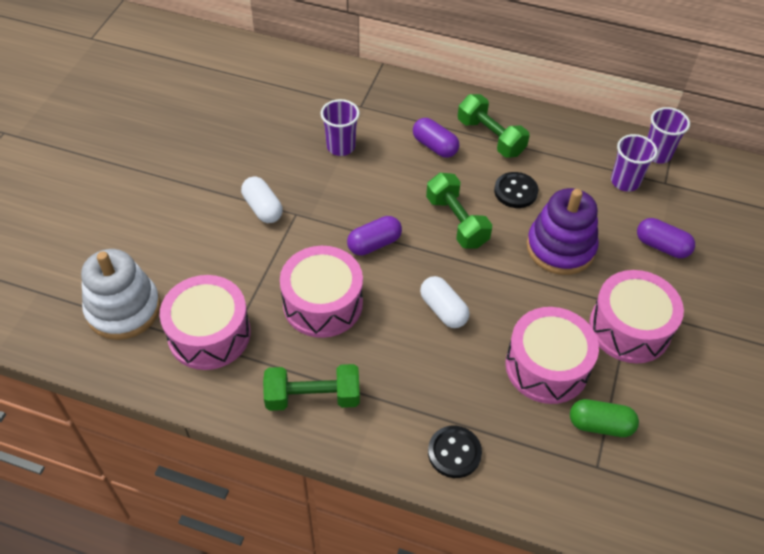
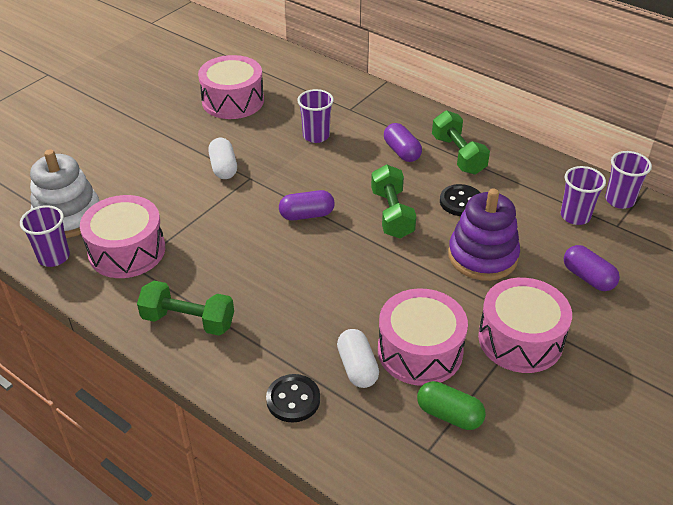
camera: 20 degrees right, 10 degrees down
(134, 362) = (54, 257): none -> purple cup
(323, 303) = (236, 250): pink drum -> pink drum (233, 101)
(443, 310) = (343, 281): white capsule -> white capsule (357, 367)

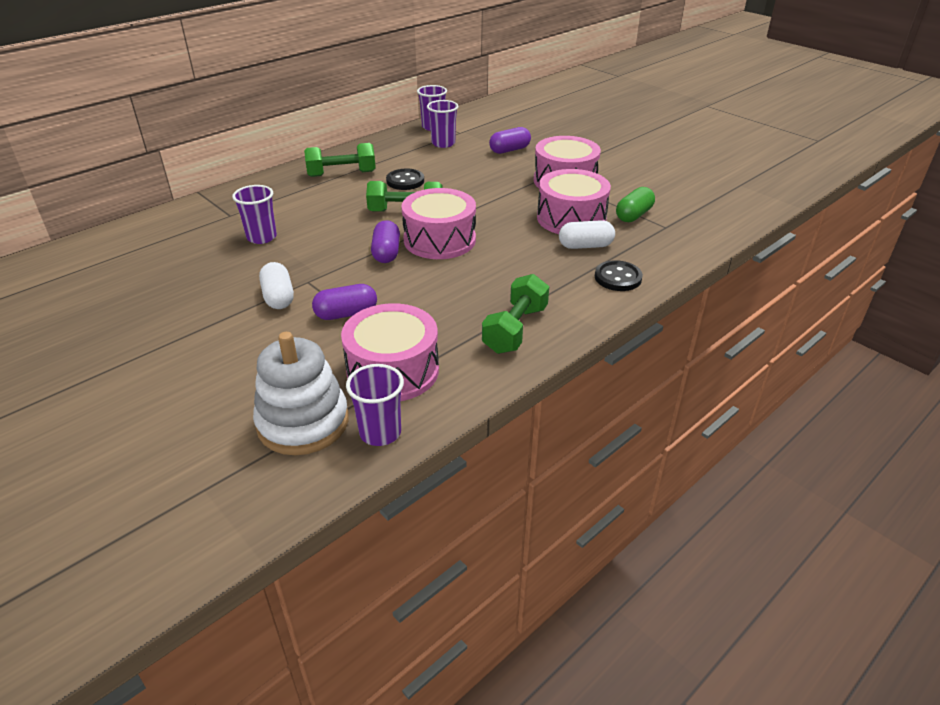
camera: 80 degrees left, 5 degrees down
(223, 168) = (278, 297): white capsule -> white capsule turned 75 degrees clockwise
(233, 101) = (149, 284): pink drum -> pink drum (439, 240)
(401, 152) = (320, 197): purple capsule -> purple capsule (346, 314)
(482, 256) = (474, 181): purple stacking toy -> none

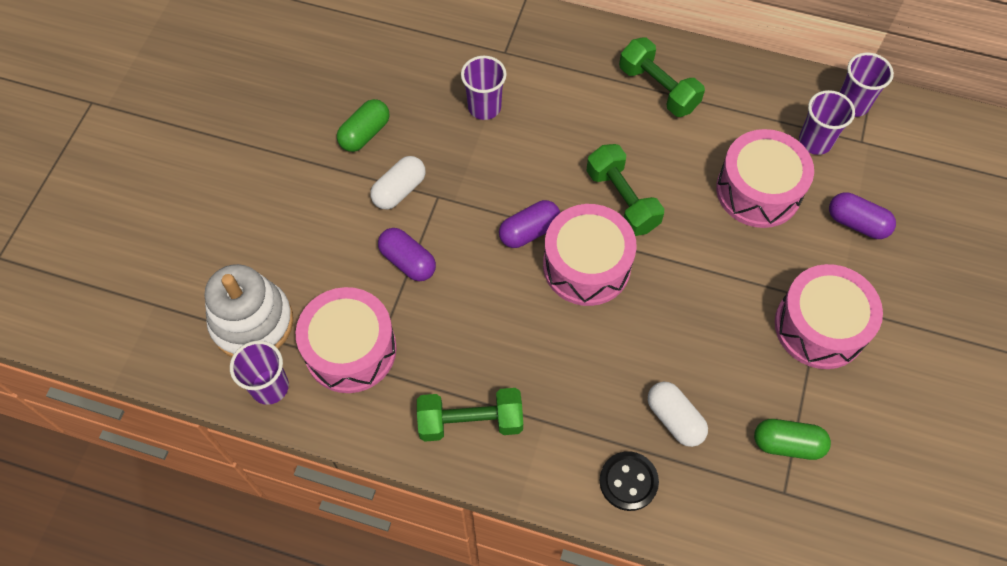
camera: 60 degrees right, 25 degrees up
(204, 297) = (365, 134): none -> green capsule
(405, 181) = (689, 158): black button -> none
(571, 218) = (728, 376): pink drum -> pink drum (758, 190)

